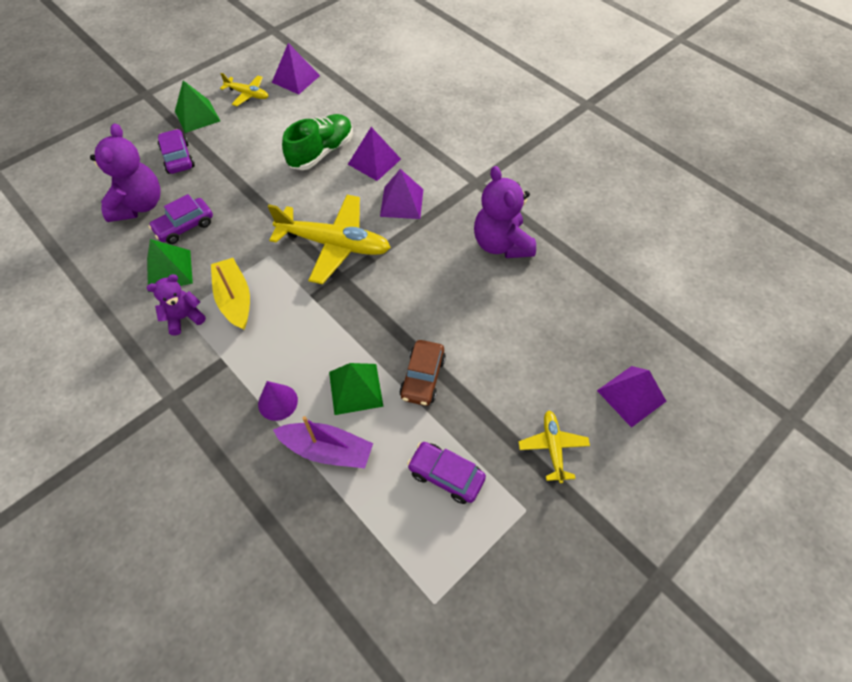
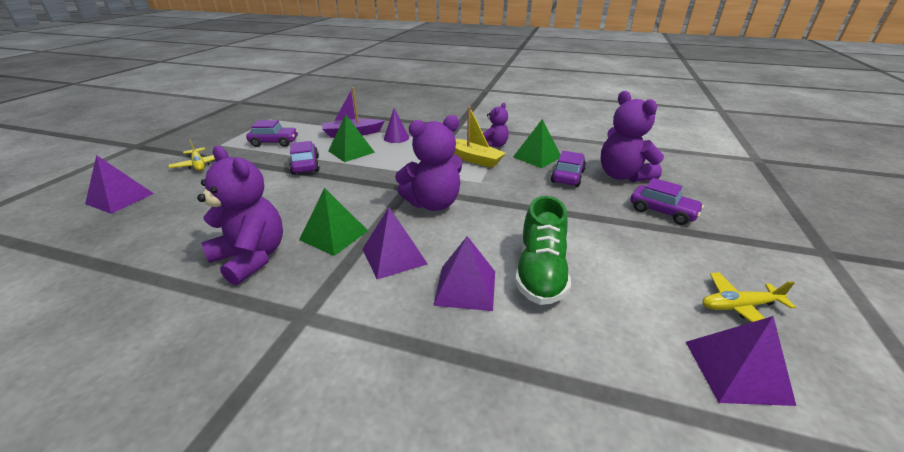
camera: 150 degrees right, 25 degrees down
(197, 116) = (729, 253): green pyramid -> green pyramid (334, 235)
(335, 244) = (433, 203): yellow plane -> purple teddy bear
(422, 377) = (305, 165): brown car -> purple car

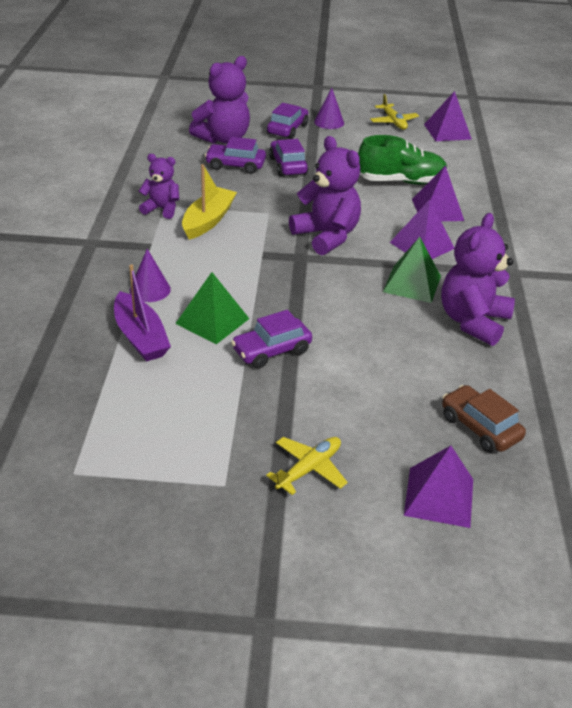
camera: 105 degrees left, 5 degrees up
(142, 228) = (480, 427): none -> brown car
(274, 142) = (197, 415): purple car -> purple car (288, 166)
(537, 157) = (190, 181): green pyramid -> none
(700, 243) = (329, 122): none -> purple cone

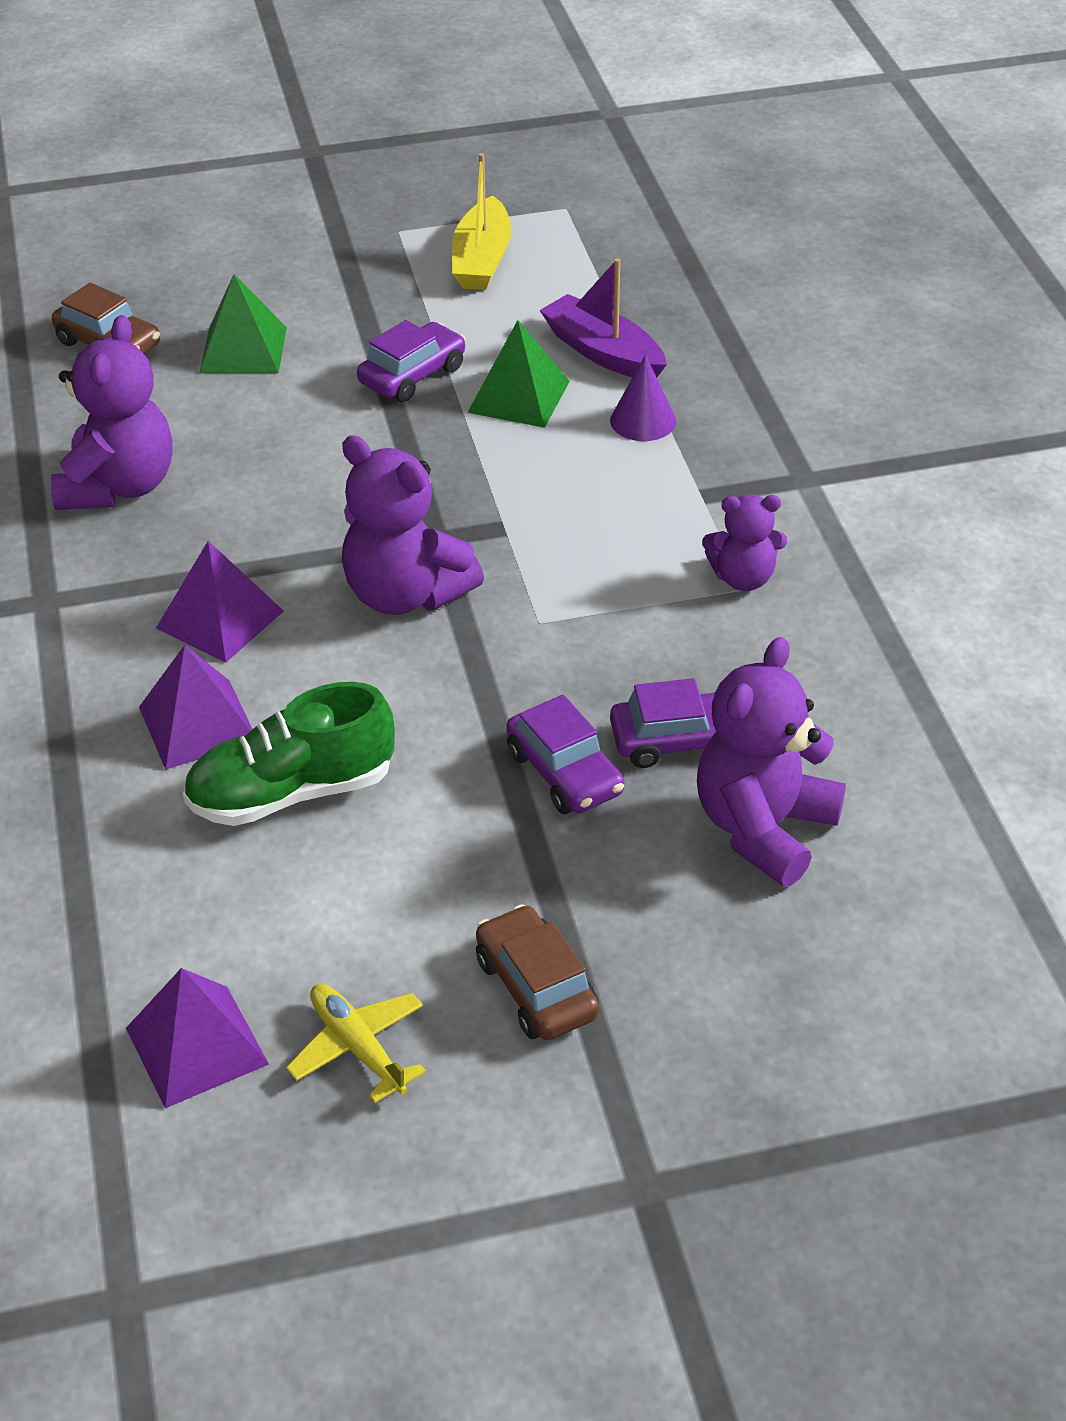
camera: 165 degrees right, 5 degrees up
(208, 220) = (640, 574): yellow boat -> yellow boat (482, 260)
(287, 129) = (630, 918): purple car -> none
(309, 469) = (311, 262): yellow plane -> none
(329, 122) = (536, 987): purple cone -> brown car
(412, 284) = (226, 531): green pyramid -> green pyramid (243, 350)
(439, 496) = (156, 268): purple pyramid -> none

